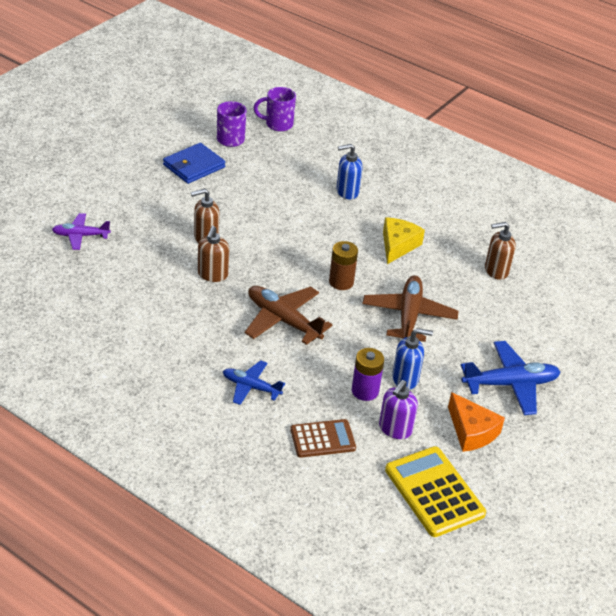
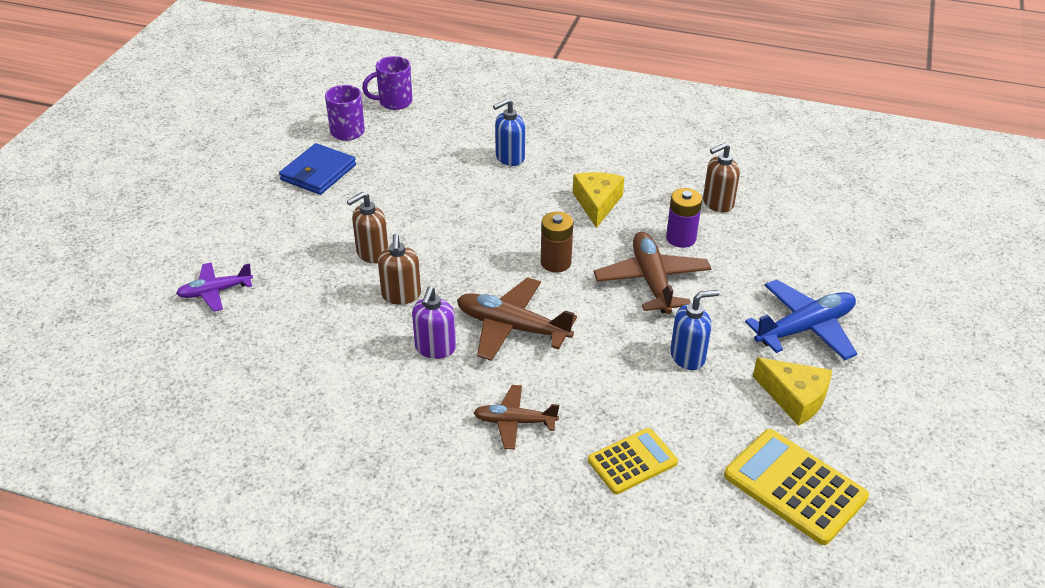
camera: 15 degrees left, 0 degrees up
(251, 387) = (514, 422): blue plane -> brown plane
(322, 439) = (632, 461): brown calculator -> yellow calculator
(365, 391) = (650, 385): purple battery -> purple battery (681, 238)
(395, 429) = (708, 422): purple soap dispenser -> purple soap dispenser (435, 348)
(471, 431) = (794, 398): orange cheese -> yellow cheese

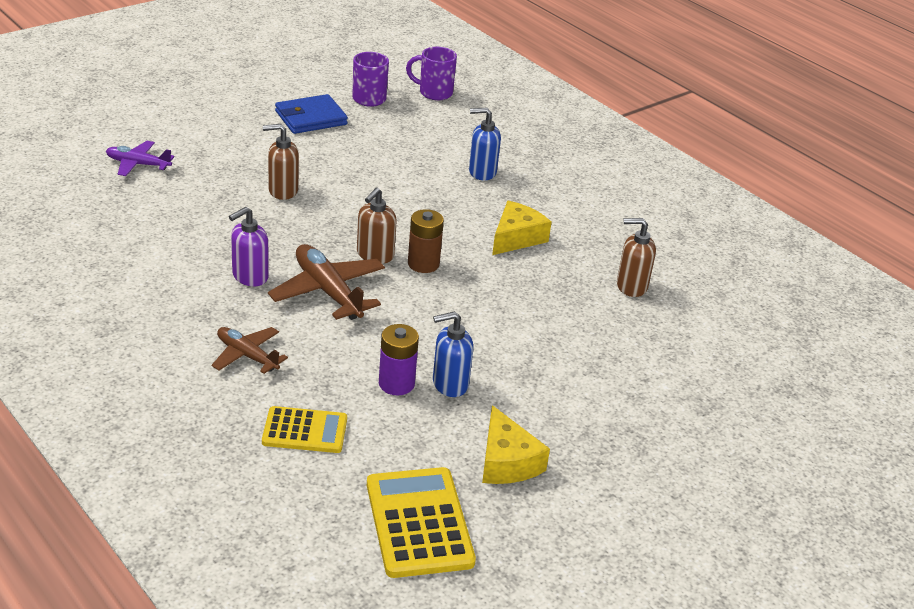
camera: 30 degrees right, 5 degrees down
(401, 295) = (269, 229): brown soap dispenser -> brown soap dispenser (375, 255)
(652, 281) = (490, 315): brown plane -> none
(681, 238) = (560, 297): purple battery -> purple battery (396, 384)
(688, 356) = (449, 384): blue soap dispenser -> blue soap dispenser turned 150 degrees clockwise
(805, 328) = (587, 417): blue plane -> none

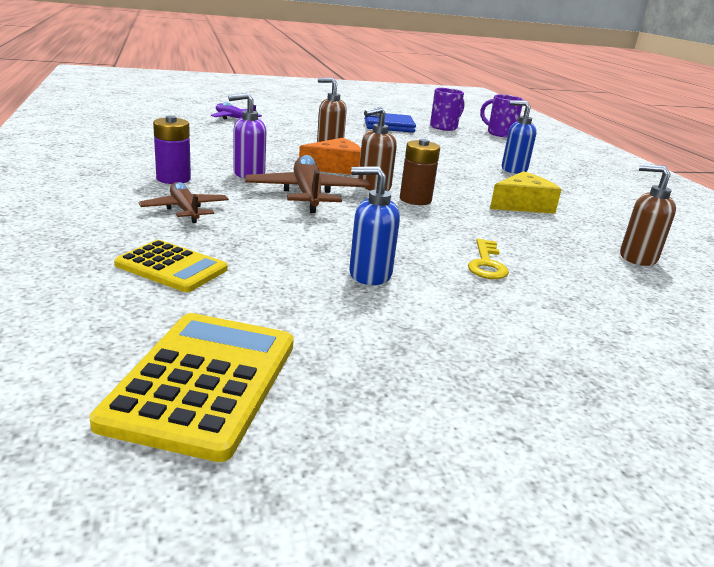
camera: 25 degrees right, 10 degrees down
(318, 233) = (335, 168): none -> orange cheese
(396, 384) = (310, 260): purple battery -> purple battery (173, 179)
(506, 461) = (382, 355): yellow cheese -> none
(525, 338) = (486, 264): none -> yellow key

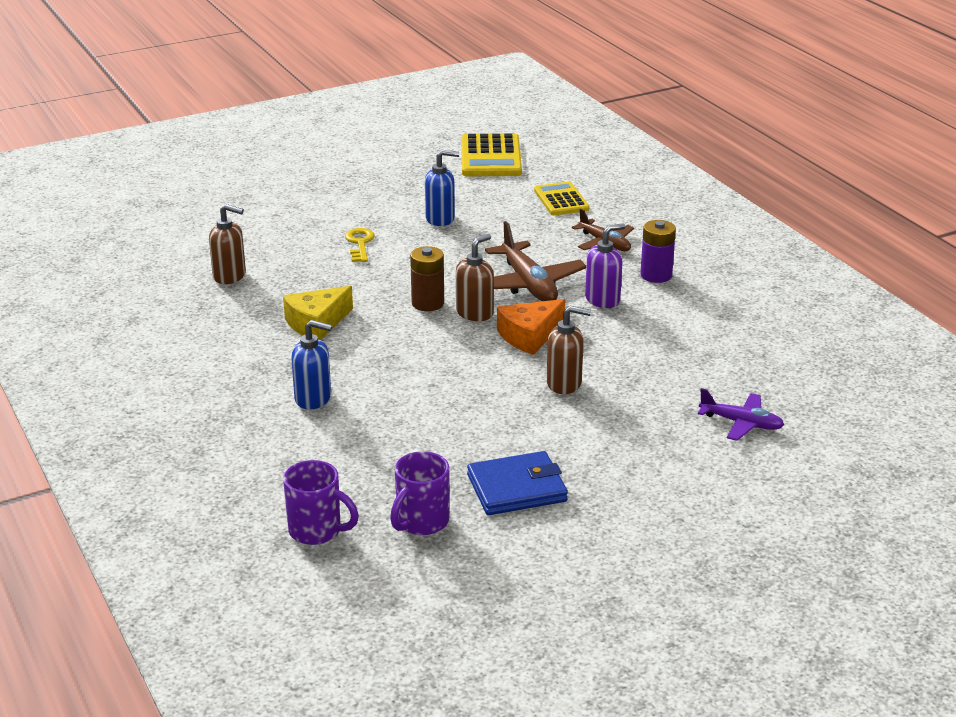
camera: 170 degrees right, 5 degrees up
(171, 267) = (561, 200): yellow calculator -> yellow calculator turned 60 degrees clockwise

